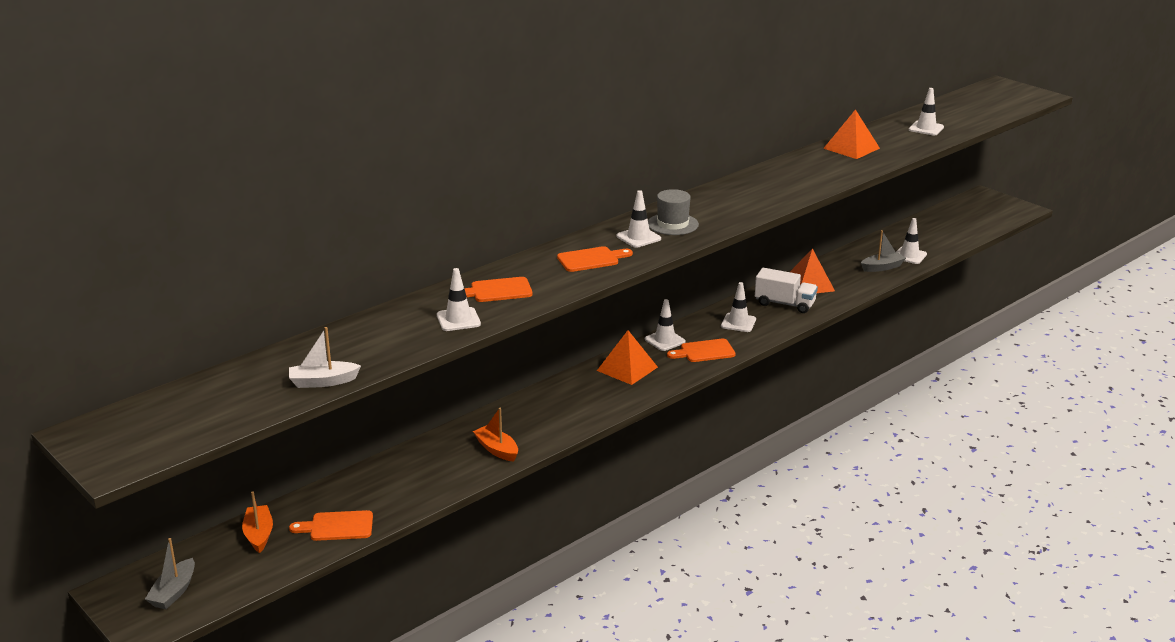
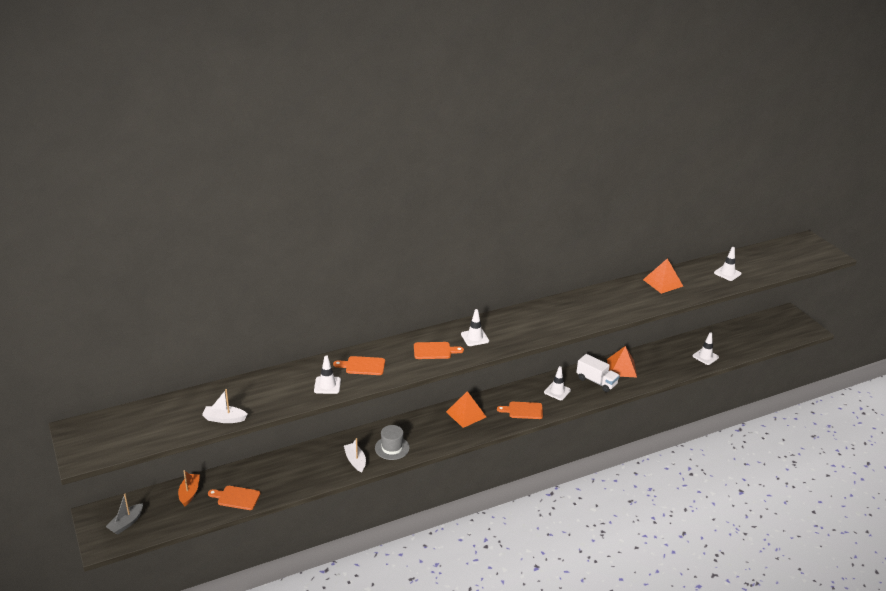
camera: 15 degrees right, 5 degrees up
(497, 449) = (355, 461): orange boat -> white boat
(665, 340) = (501, 396): white traffic cone -> none
(672, 224) = (503, 330): grey hat -> grey hat (392, 448)
(882, 267) = (680, 363): grey boat -> none

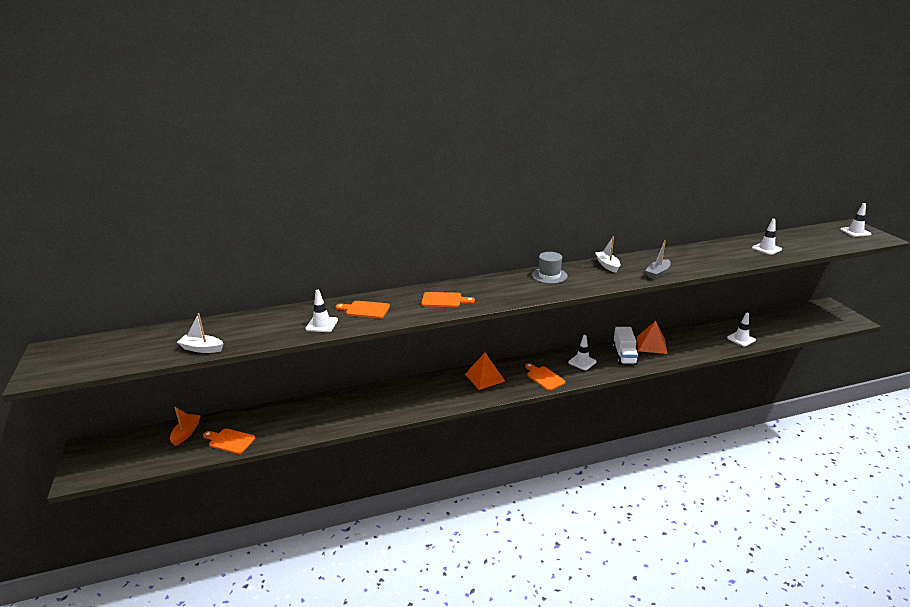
camera: 10 degrees right, 5 degrees down
(126, 523) = (111, 458): grey boat -> grey boat (657, 273)
(355, 461) = (361, 414): white boat -> white boat (607, 265)
(392, 448) = (401, 404): grey hat -> grey hat (549, 275)
(474, 338) = (489, 291): white traffic cone -> white traffic cone (855, 232)
(523, 410) = (544, 377): orange cutting board -> orange cutting board turned 45 degrees clockwise
(596, 381) = (624, 355): white truck -> white truck turned 45 degrees clockwise
(663, 283) = (696, 254): orange pyramid -> none

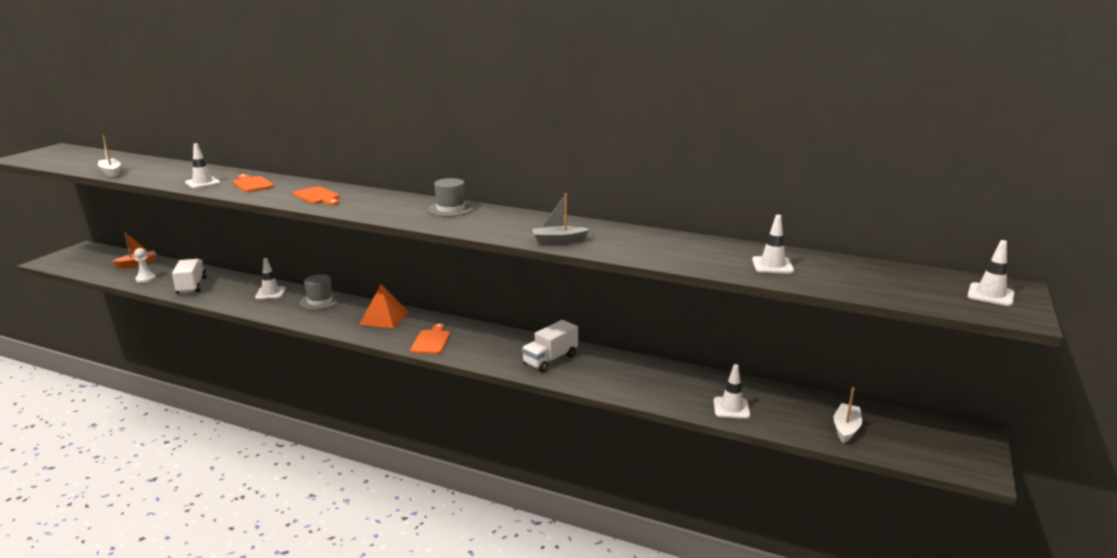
camera: 40 degrees right, 5 degrees down
(230, 441) = (146, 279): orange cutting board -> white pawn
(288, 426) = (192, 286): none -> white truck
(416, 387) = (320, 301): none -> grey hat
(582, 362) = (495, 346): white traffic cone -> white traffic cone (270, 293)
(607, 265) = (529, 219): white boat -> white boat (846, 428)
(651, 345) = (603, 364): orange pyramid -> none

